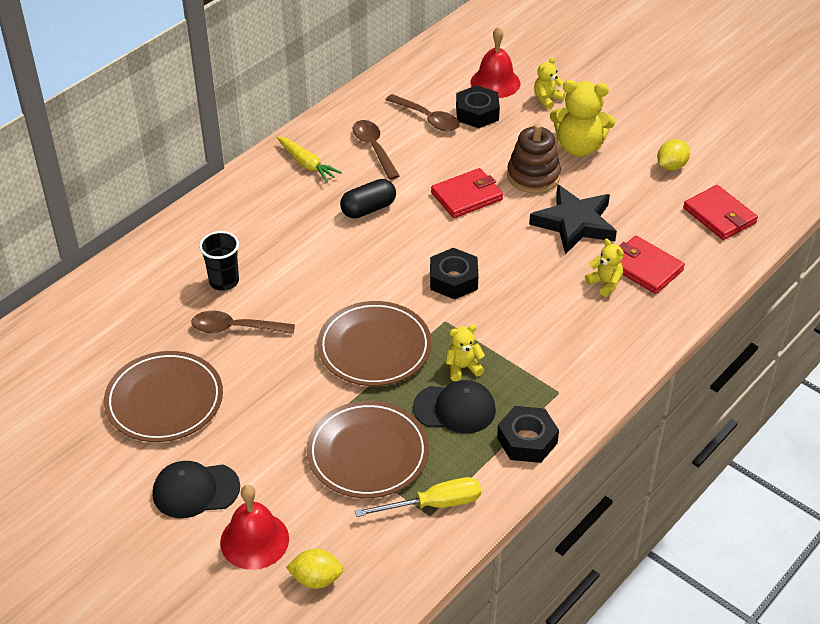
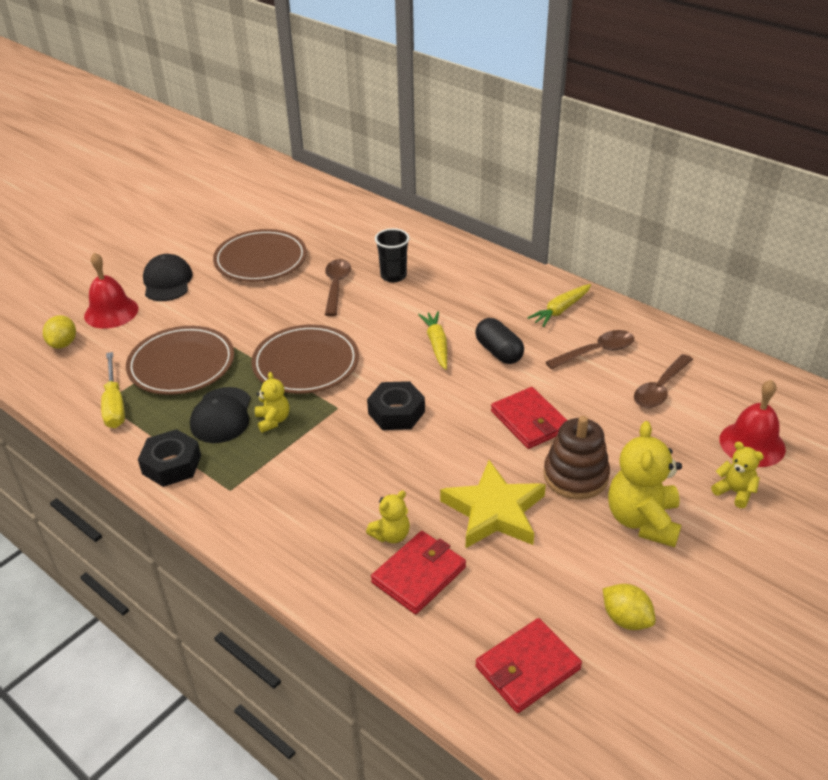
camera: 90 degrees right, 5 degrees down
(352, 250) = (436, 344): none -> yellow carrot
(477, 113) = (684, 428): black nut -> none
(574, 223) = (494, 511): black star -> yellow star

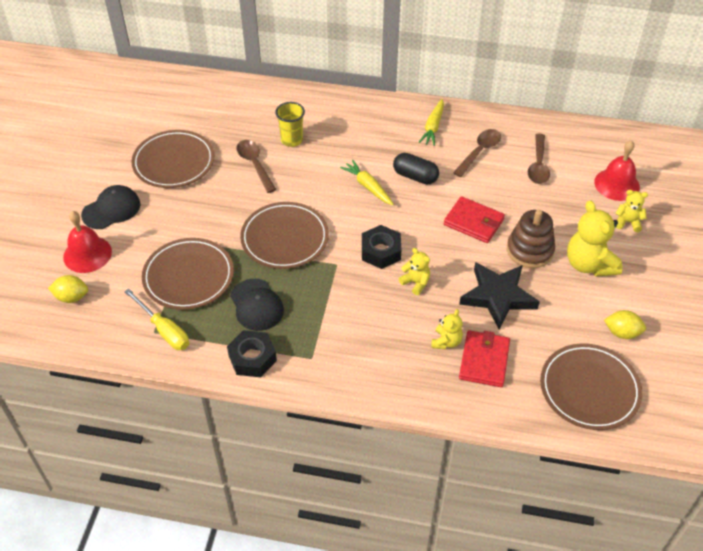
camera: 30 degrees left, 10 degrees up
(63, 344) = (72, 297): yellow lemon -> yellow lemon turned 60 degrees counterclockwise
(167, 282) = (111, 209): black cap -> black cap turned 90 degrees clockwise
(273, 420) = (298, 293): yellow teddy bear -> yellow teddy bear (415, 282)
(393, 276) = (292, 140): black cup -> yellow cup
(494, 511) = (498, 296): yellow star -> black star
(527, 668) = (589, 389): red wallet -> brown plate

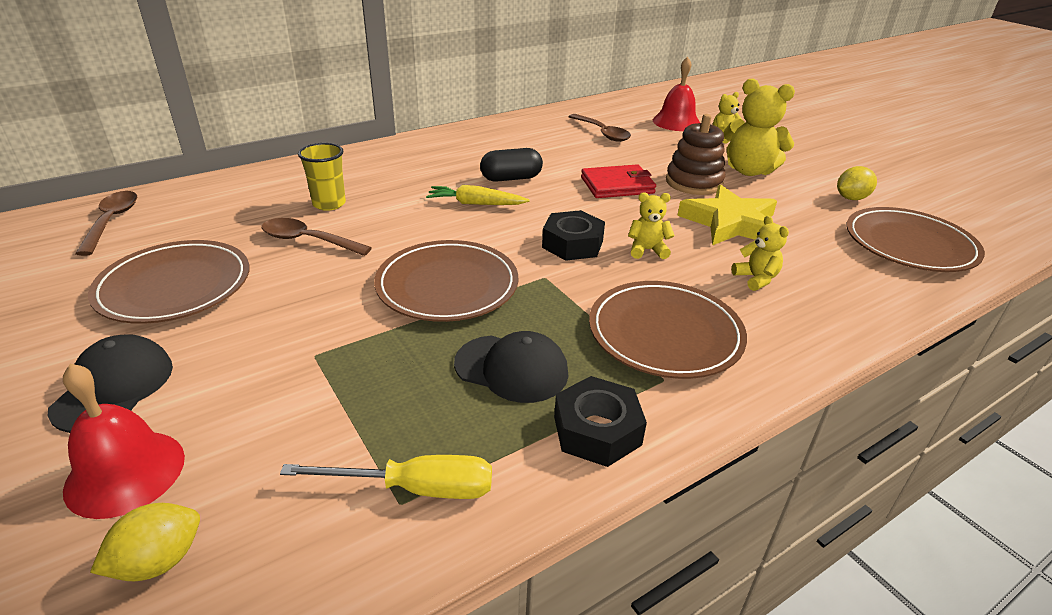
camera: 45 degrees left, 15 degrees down
(188, 276) = (365, 395): brown plate -> brown plate (665, 334)
(433, 127) = (471, 143): yellow carrot -> none
(479, 152) = (541, 142): brown spoon -> brown spoon (112, 221)
(484, 360) = (810, 273): red wallet -> none
(498, 296) = (730, 223): black star -> yellow star

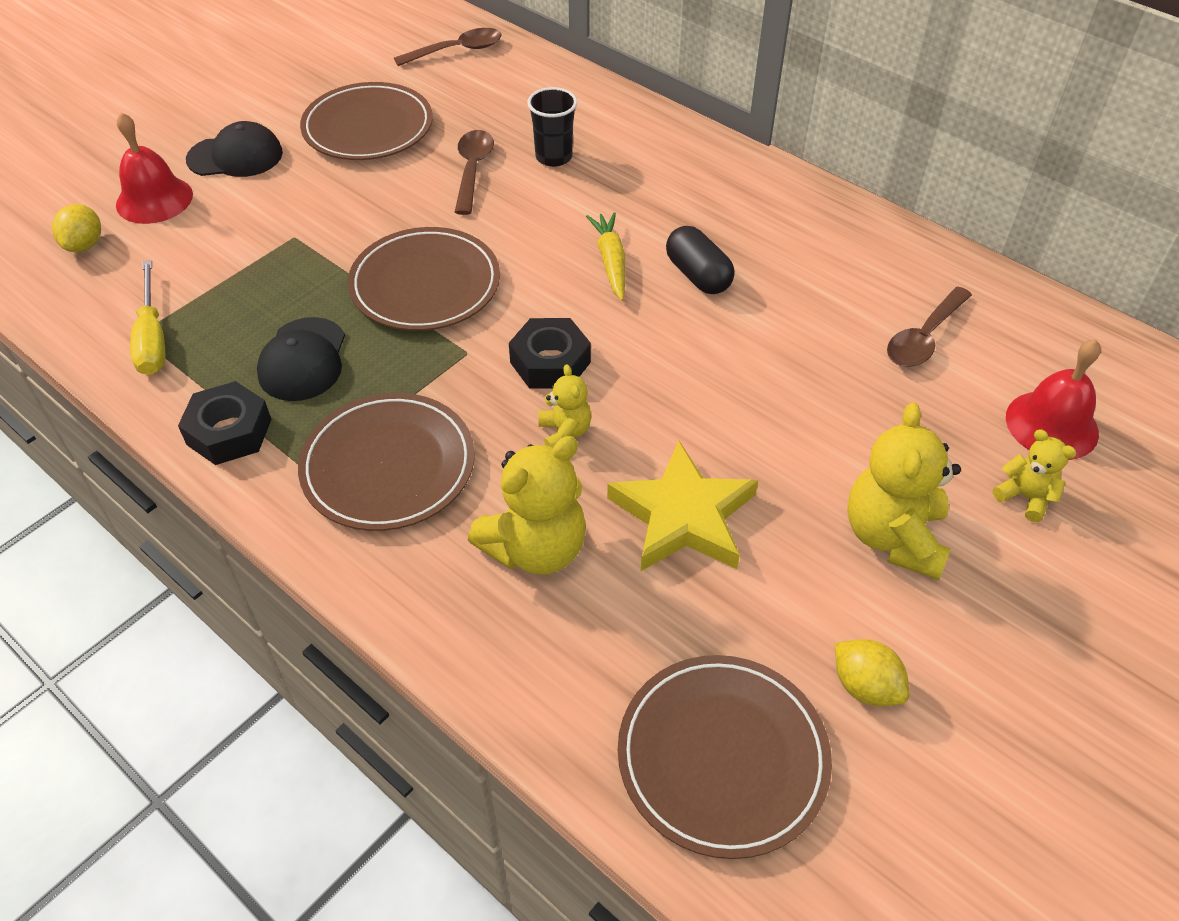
camera: 75 degrees right, 15 degrees up
(159, 561) = (85, 245): yellow lemon -> yellow lemon turned 60 degrees clockwise
(329, 204) = (554, 157): yellow cup -> black cup
(617, 185) = (738, 381): red wallet -> none
(694, 182) = (800, 466): brown stacking toy -> none
(756, 279) = (535, 548): yellow teddy bear -> yellow teddy bear, size x1.88

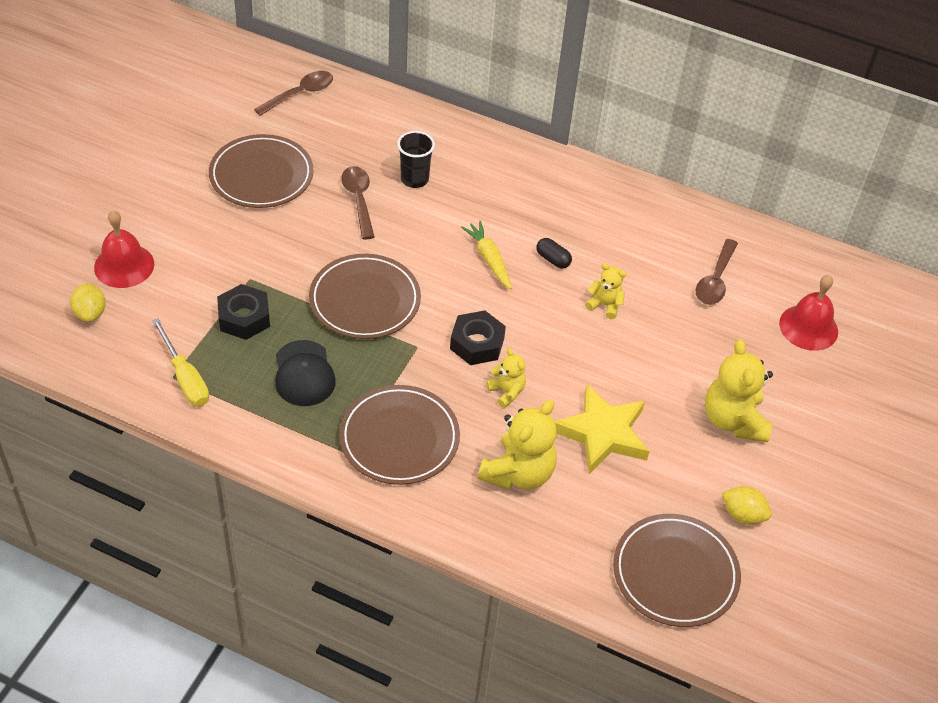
camera: 20 degrees left, 0 degrees up
(229, 432) = (278, 436): black nut -> black nut (244, 318)
(235, 156) = (169, 217): black cap -> none
(698, 275) = (553, 259): black capsule -> black capsule, size x0.65
(1025, 497) = (804, 379): yellow teddy bear -> yellow teddy bear (605, 305)

